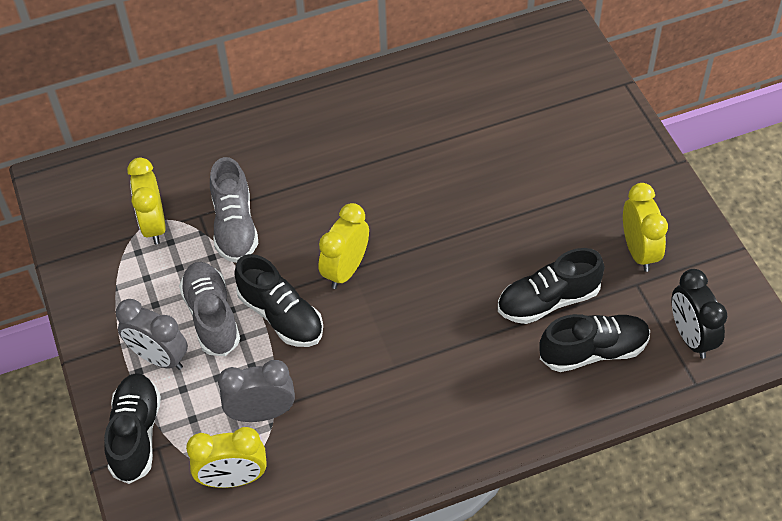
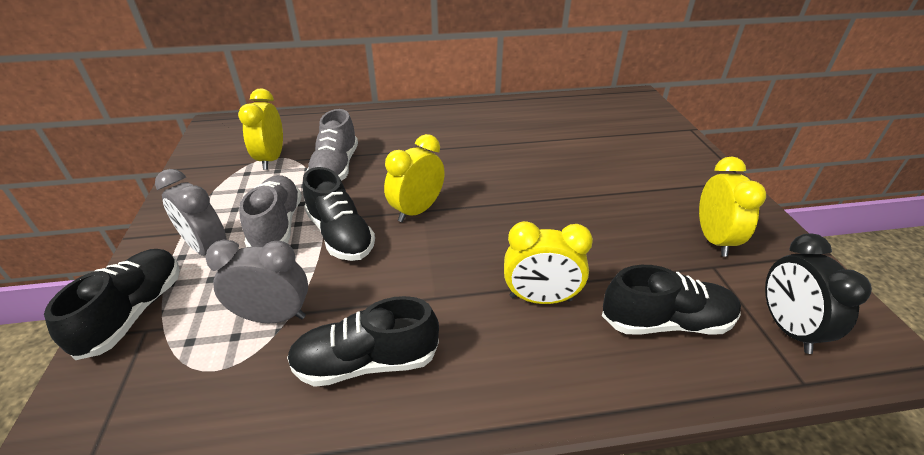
camera: 10 degrees right, 15 degrees down
(233, 479) = (200, 381): yellow clock -> yellow clock (540, 298)
(548, 301) = (614, 266): black shoe -> black shoe (366, 362)

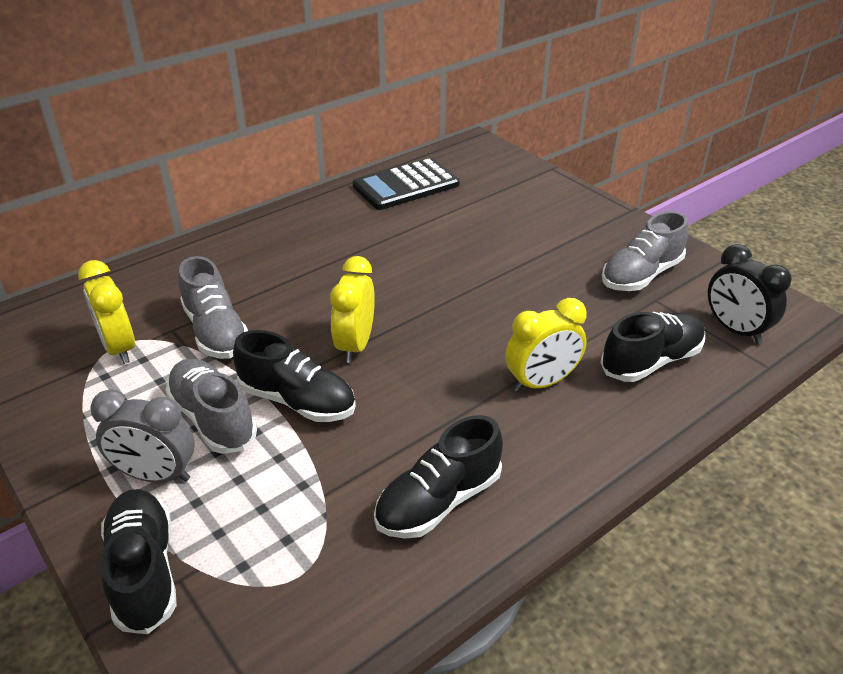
camera: 30 degrees left, 0 degrees up
(274, 316) = (308, 505): grey clock -> none
(555, 111) = (406, 185): none -> black calculator
(713, 239) = (641, 275): yellow clock -> grey shoe

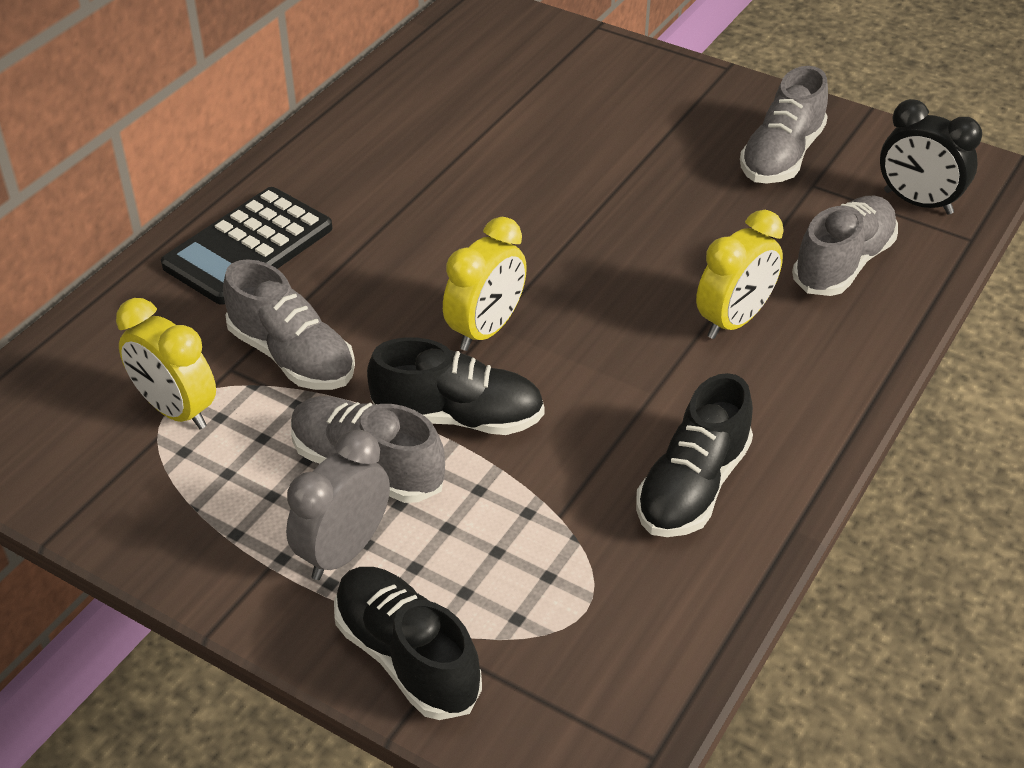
camera: 20 degrees left, 5 degrees up
(156, 475) = (344, 551): grey clock -> grey clock turned 135 degrees clockwise
(355, 345) = (486, 330): yellow clock -> yellow clock turned 135 degrees counterclockwise
(406, 185) = (417, 91): black calculator -> black calculator (248, 247)
(651, 361) = (843, 263): black shoe -> grey shoe

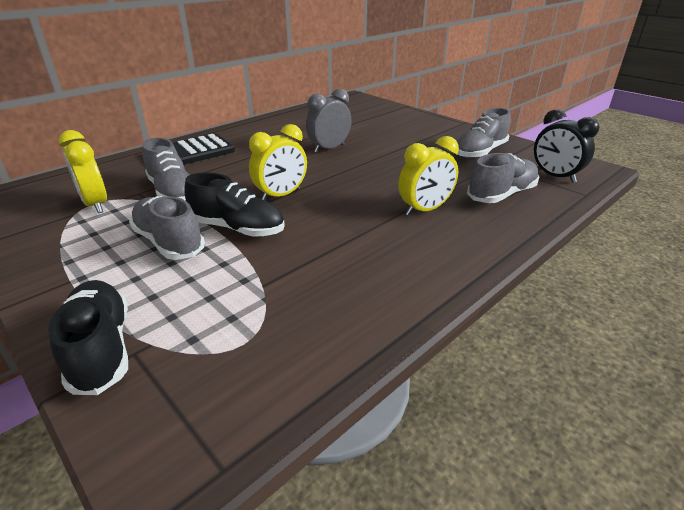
camera: 15 degrees right, 10 degrees down
(344, 551) = (118, 280): grey clock -> grey clock (329, 148)
(692, 487) = (358, 284): black shoe -> none

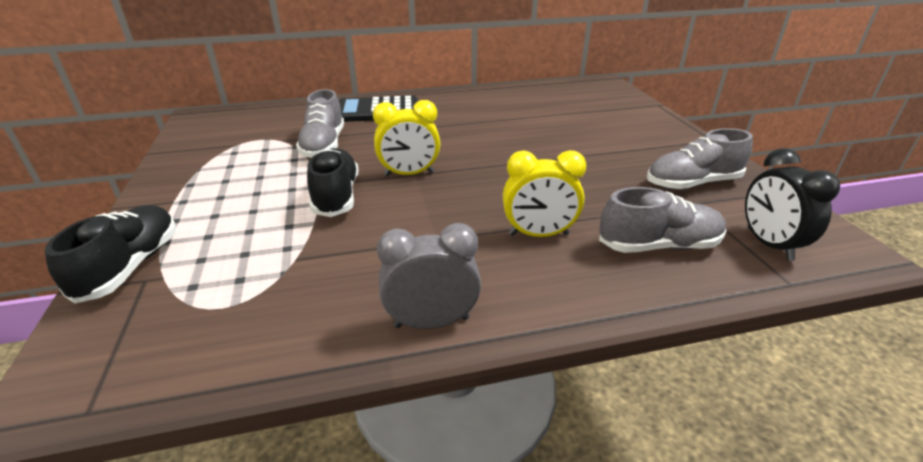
camera: 30 degrees right, 0 degrees up
(95, 204) = (258, 141): yellow clock -> none
(169, 242) = (271, 191): grey shoe -> none
(238, 228) = (336, 196): black shoe -> black shoe turned 150 degrees counterclockwise
(329, 148) = (511, 136): grey clock -> grey clock (431, 322)

